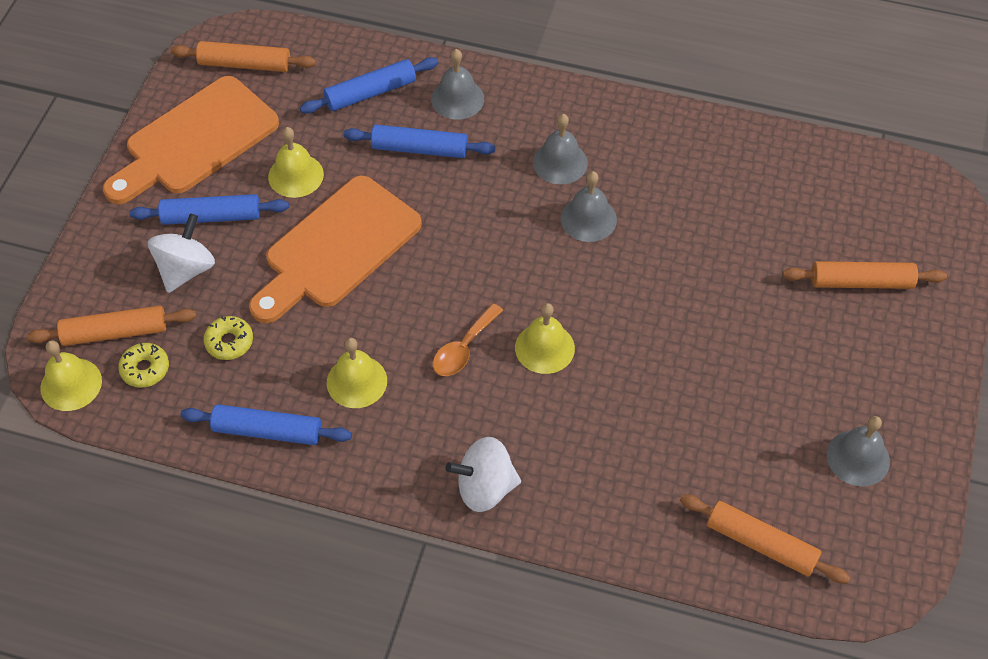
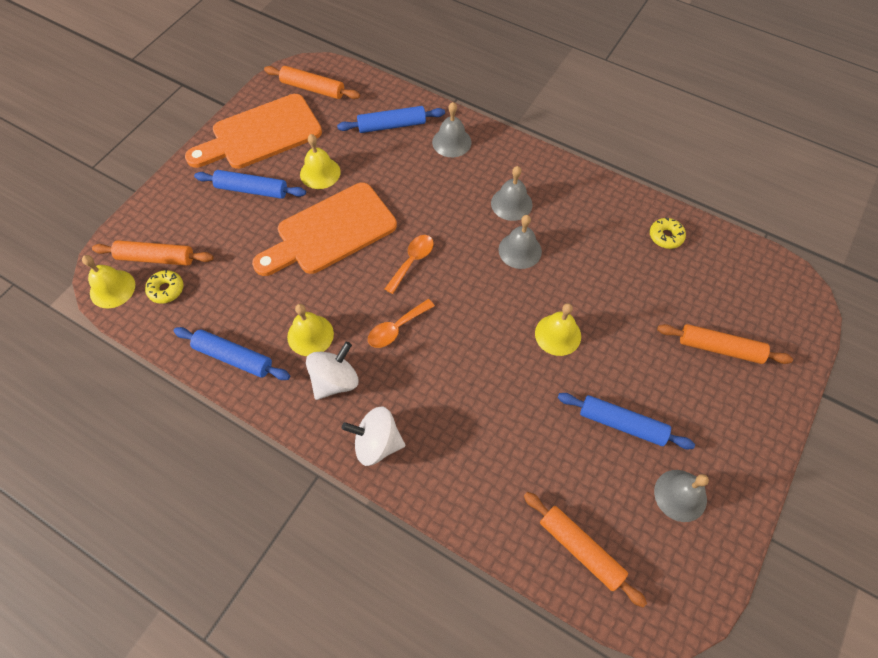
camera: 15 degrees right, 5 degrees up
(186, 269) = (221, 223): white spinning top -> white spinning top (335, 380)
(229, 342) = (231, 283): yellow donut -> yellow donut (665, 236)
(419, 149) = (413, 172): blue rolling pin -> blue rolling pin (622, 424)
(456, 262) = (412, 261): none -> orange spoon
(544, 348) = (457, 342): yellow bell -> yellow bell (558, 334)

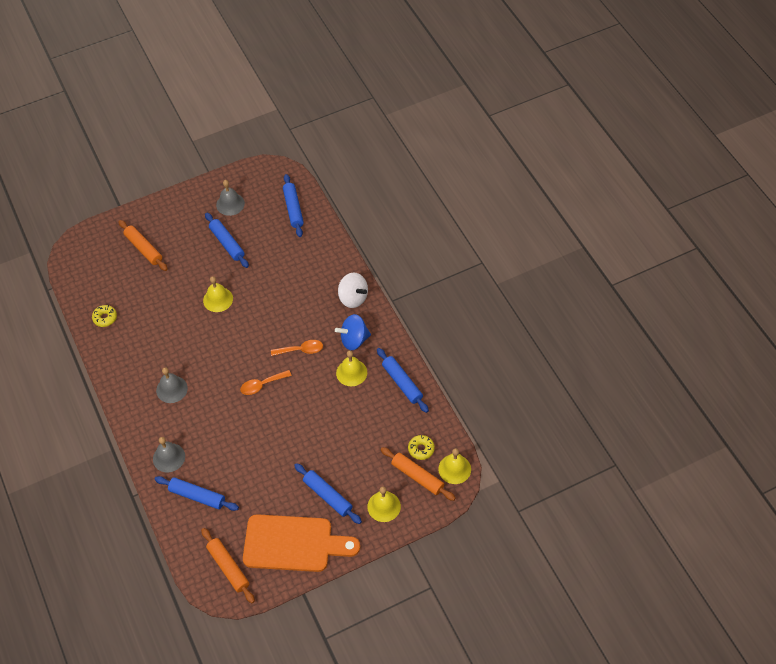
camera: 145 degrees left, 5 degrees down
(320, 173) = (274, 483): yellow bell -> yellow bell (384, 506)
(330, 231) = (296, 433): orange cutting board -> none
(335, 380) = (354, 340): white spinning top -> blue spinning top
(520, 250) = (194, 356): grey bell -> none
(580, 549) = (293, 209): orange rolling pin -> blue rolling pin

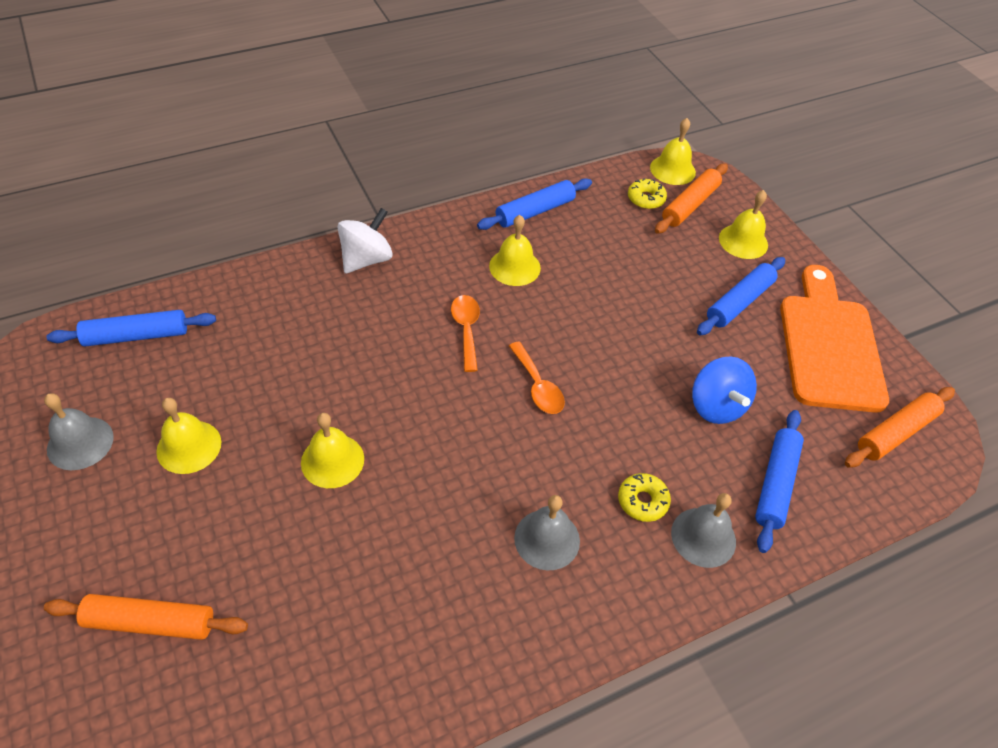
camera: 95 degrees left, 5 degrees down
(105, 318) = (344, 702): yellow donut -> yellow donut (642, 501)
(144, 248) = (150, 622): orange rolling pin -> orange rolling pin turned 45 degrees clockwise
(227, 243) = (189, 446): blue rolling pin -> yellow bell
(354, 340) = (451, 261): blue spinning top -> blue spinning top (716, 406)

